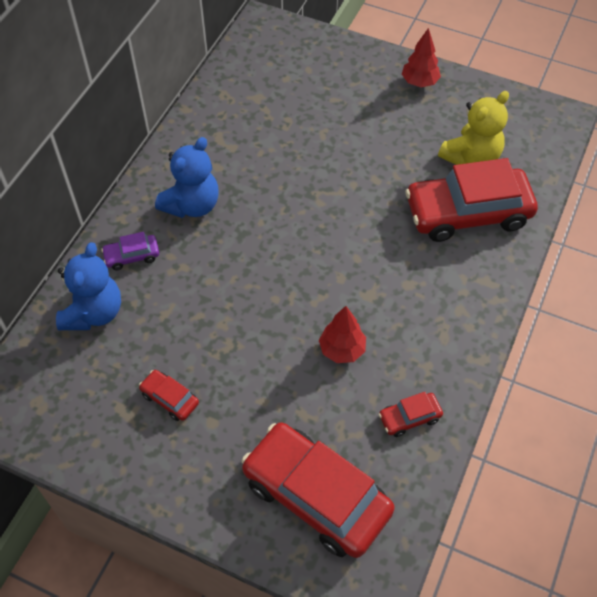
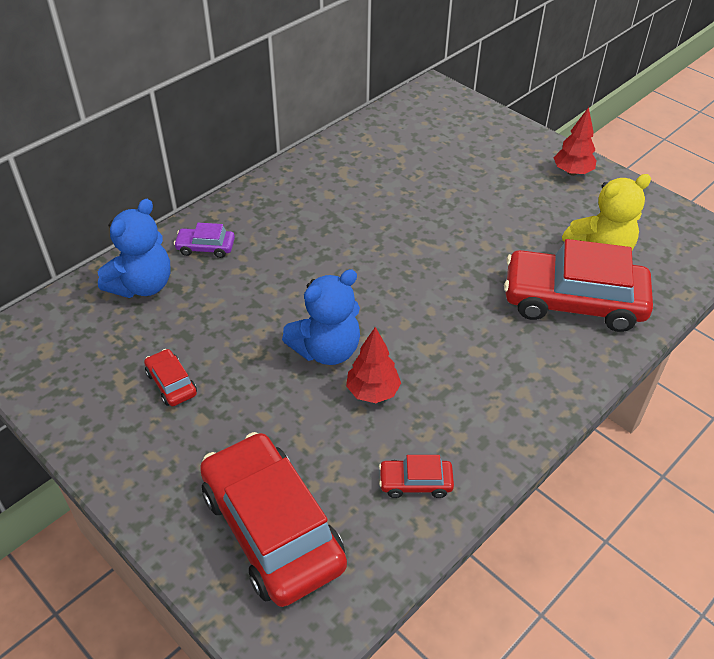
camera: 20 degrees right, 10 degrees down
(192, 205) = (287, 220): blue teddy bear -> blue teddy bear (326, 350)

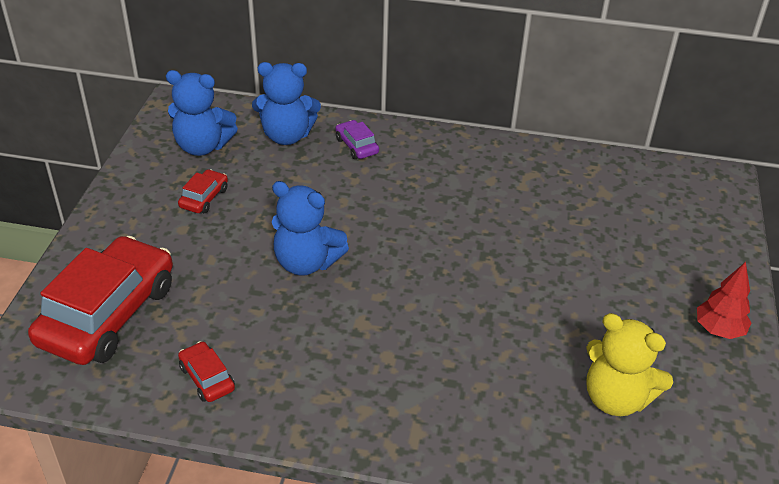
camera: 55 degrees right, 5 degrees down
(91, 352) = (202, 146): none -> blue teddy bear
(373, 392) = (284, 310): red tree -> none
(573, 301) = (519, 403): red car -> none

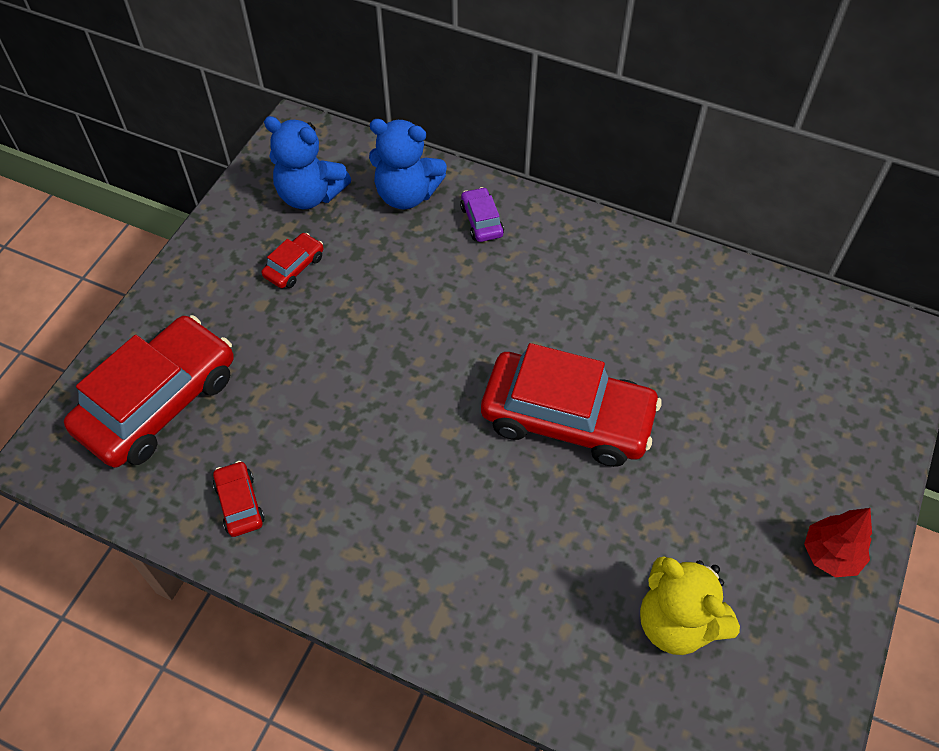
camera: 15 degrees right, 15 degrees up
(306, 262) = (382, 373): blue teddy bear -> none
(474, 270) = (567, 418): none -> red car

